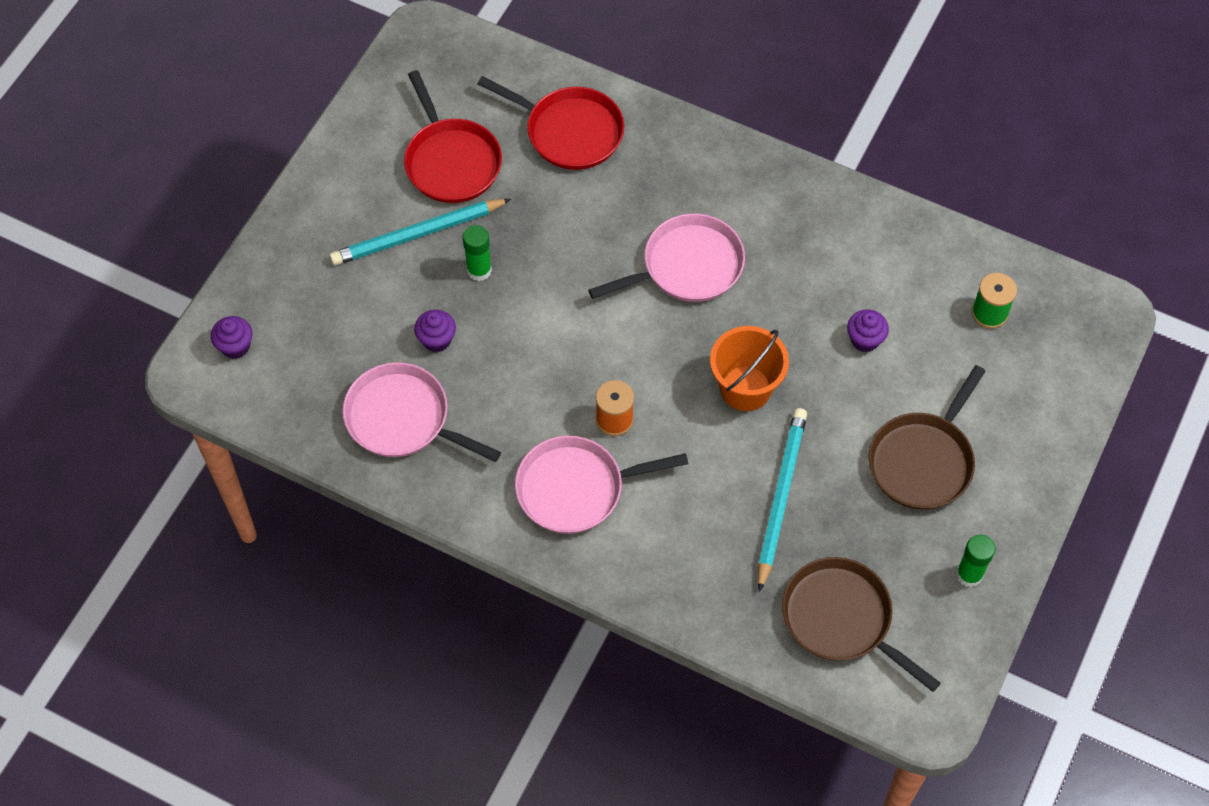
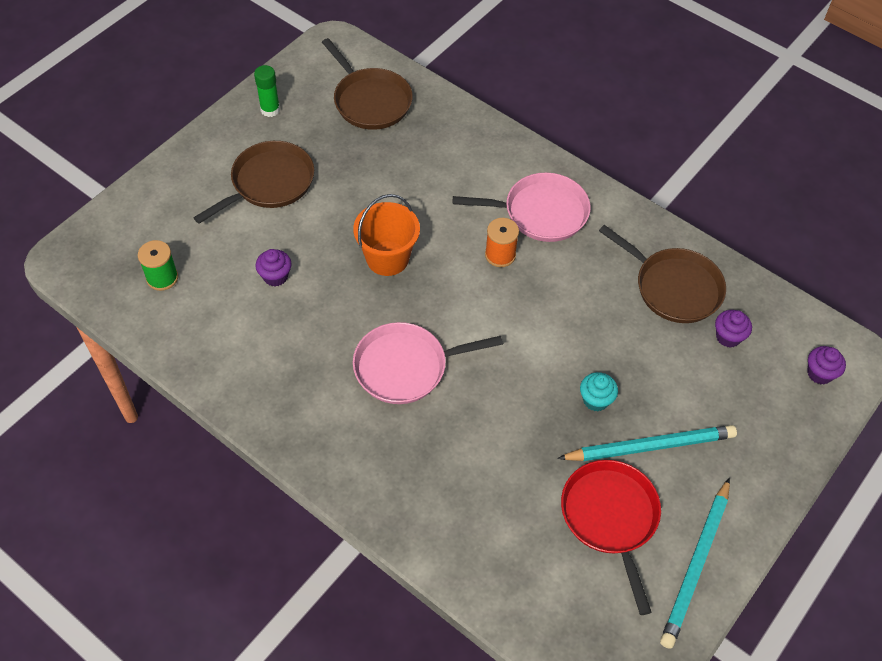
camera: 170 degrees left, 5 degrees down
(402, 418) = (674, 287): pink pan -> brown pan
(436, 340) = (640, 345): purple cupcake -> purple cupcake (728, 337)
(479, 270) = (595, 400): green glue stick -> turquoise cupcake
(570, 132) = (485, 527): red pan -> none
(780, 498) = (386, 178): turquoise pencil -> turquoise pencil (696, 564)

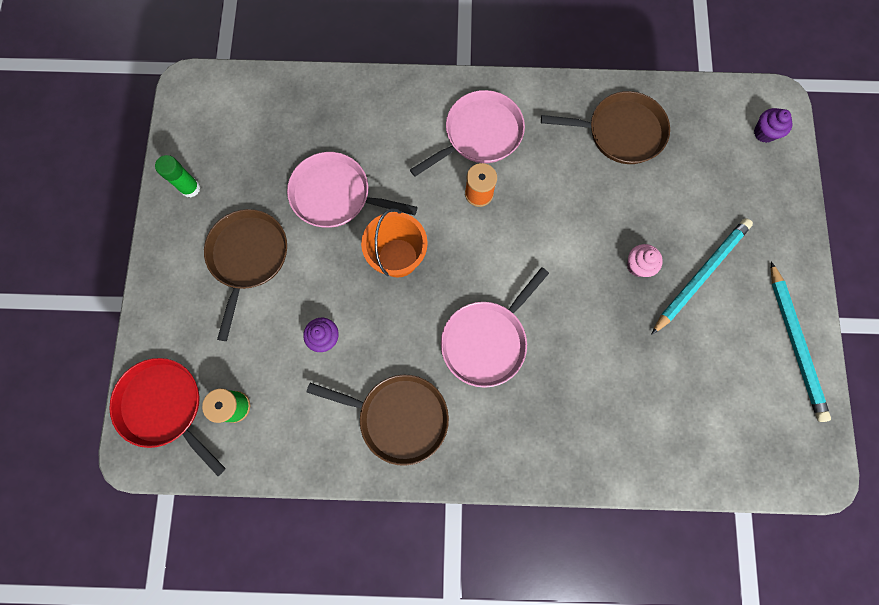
camera: 35 degrees left, 20 degrees up
(370, 101) = (267, 123): brown pan -> brown pan (399, 417)
(378, 182) = (335, 195): none -> pink pan
(595, 400) = (638, 266): turquoise cupcake -> pink cupcake
(610, 517) = (716, 351): red pan -> red pan (164, 406)
(728, 337) = (686, 147): purple cupcake -> none

